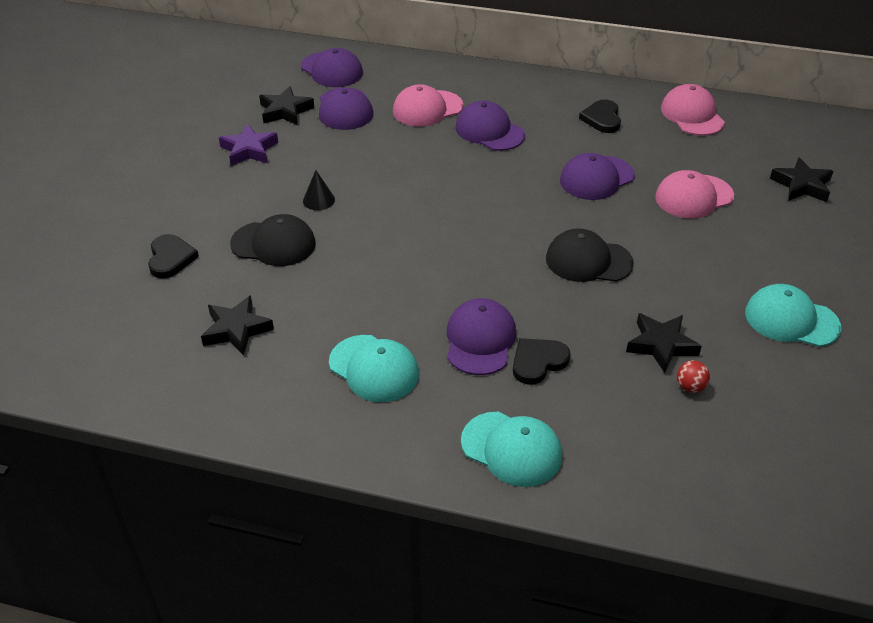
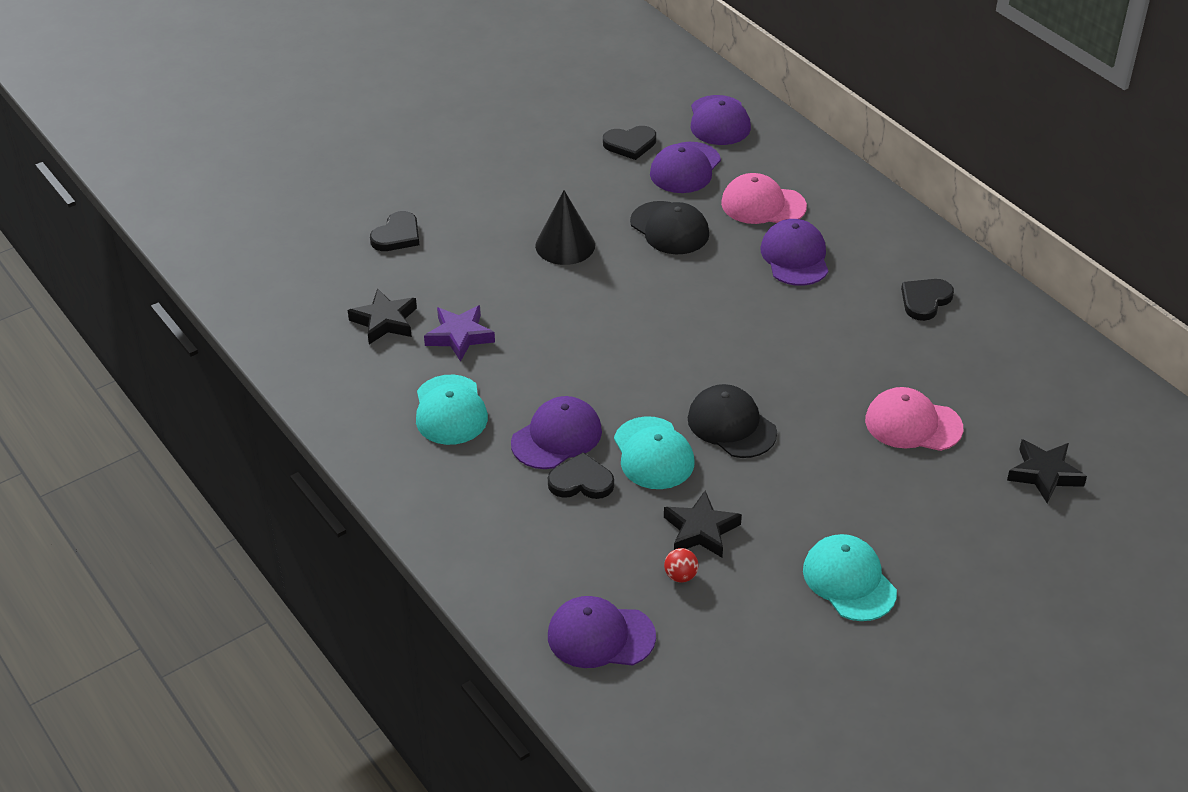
camera: 40 degrees right, 0 degrees up
(249, 150) = (558, 168): purple star -> purple star (459, 336)
(273, 244) = (487, 265): black cap -> black cap (669, 228)
(285, 111) = (630, 144): black star -> black heart
(319, 200) = (565, 245): black cone -> black cone, size x1.73
(511, 449) = (480, 531): turquoise cap -> turquoise cap (653, 453)
(596, 178) = (840, 356): purple cap -> purple cap (600, 636)
(692, 115) = (1028, 344): pink cap -> none

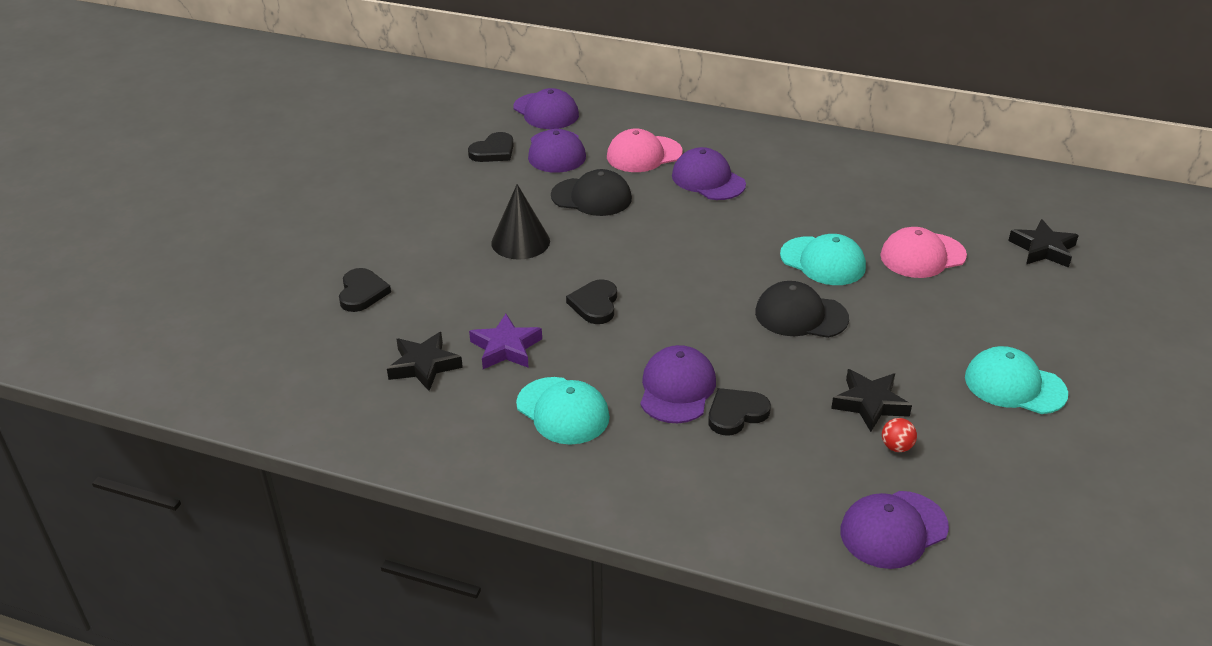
camera: 35 degrees left, 5 degrees down
(653, 453) = (767, 364): turquoise cap -> turquoise cap (823, 261)
(925, 300) = (831, 172): black heart -> black heart (595, 304)

